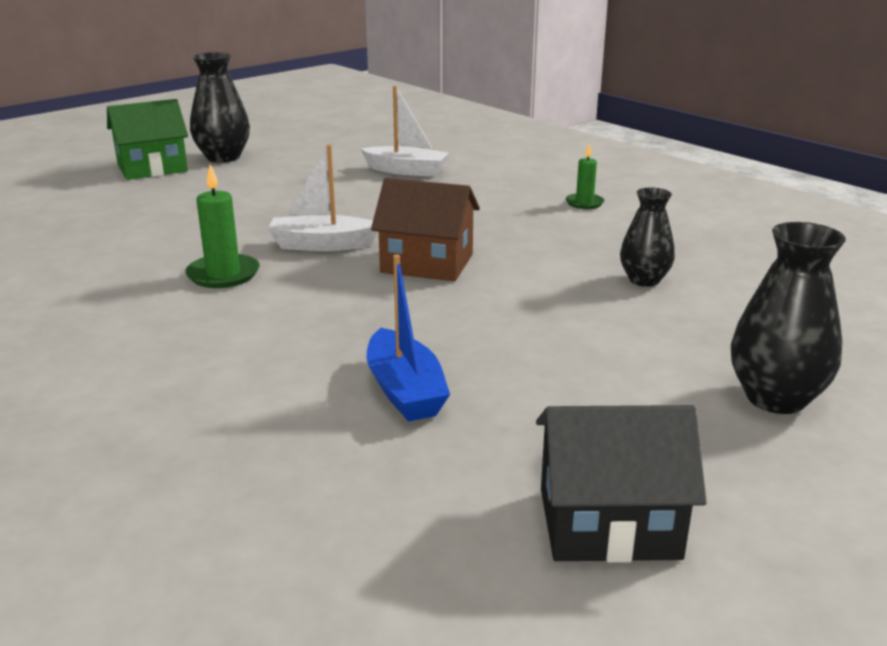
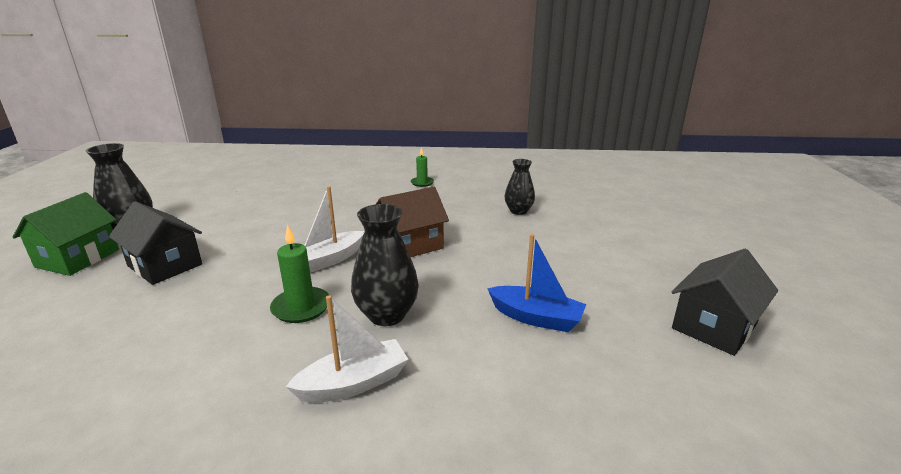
camera: 45 degrees left, 0 degrees up
(194, 196) = (165, 265): none -> black house
(406, 171) = (291, 196): white boat -> white boat (353, 383)
(775, 398) = (653, 241): black vase -> black vase (387, 315)

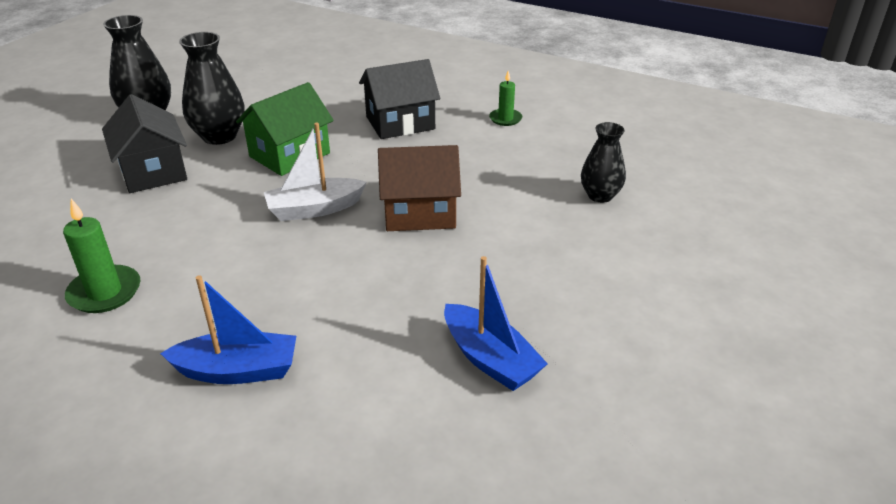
camera: 25 degrees right, 10 degrees up
(78, 258) = (84, 142): green house -> green house (289, 155)
(301, 307) = (247, 263): green candle -> green candle (105, 292)
(353, 383) = (237, 370): white boat -> blue boat
(387, 315) = (326, 300): black vase -> black vase (219, 136)
(714, 326) = (717, 450): black house -> black house (400, 123)

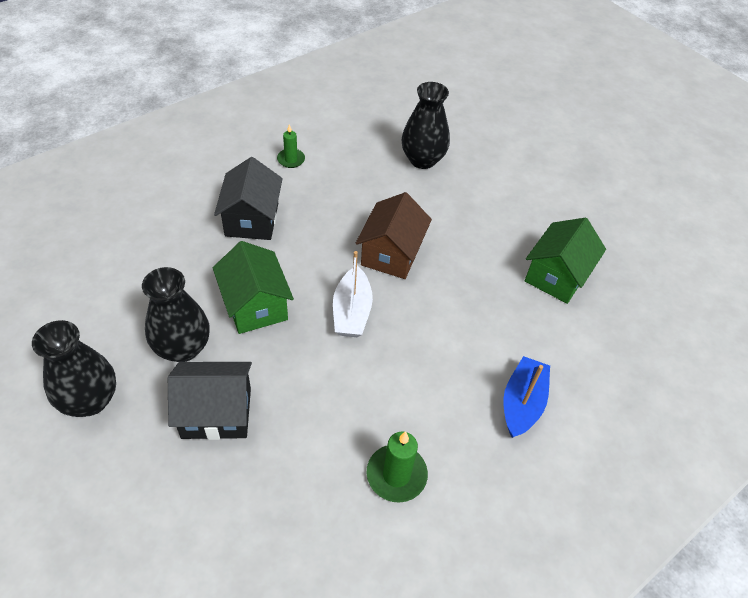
camera: 70 degrees left, 15 degrees up
(490, 359) = (557, 276): blue boat -> green house
(600, 196) = (422, 160): black vase -> black vase, size x1.51

